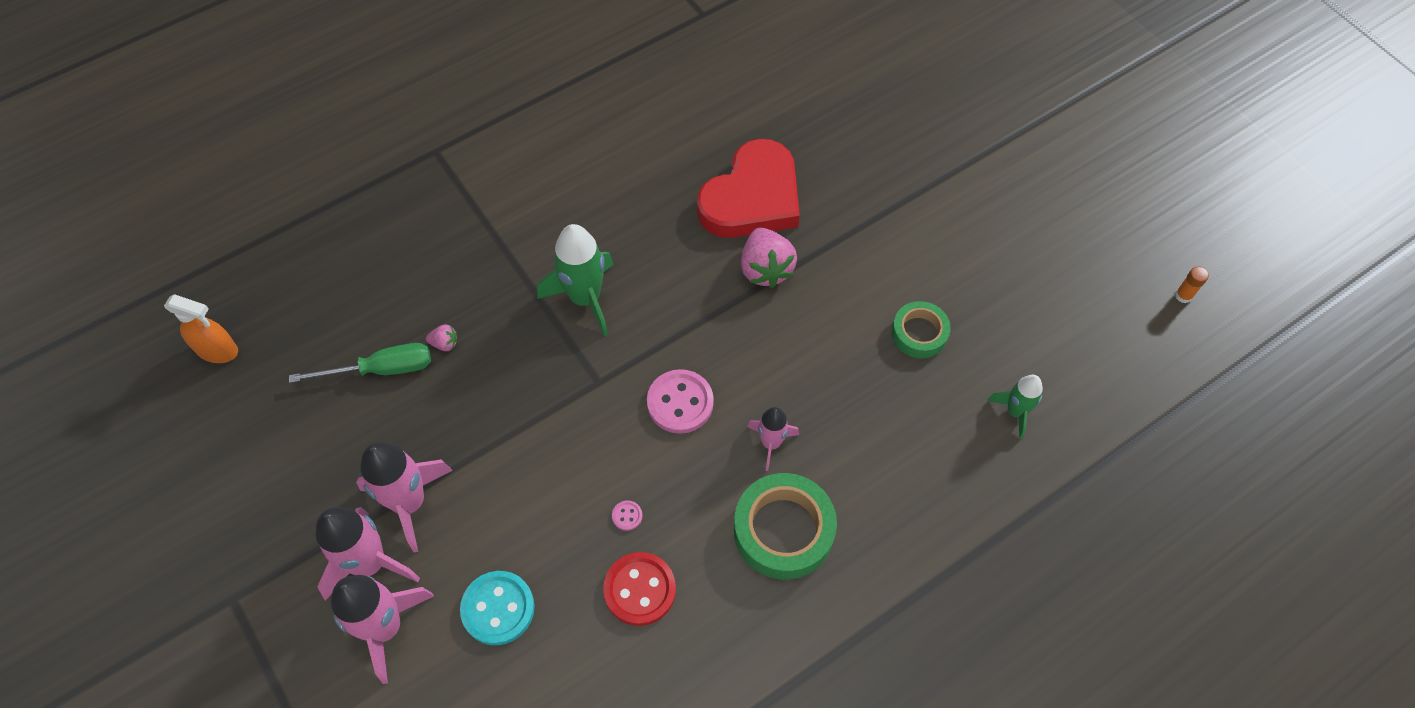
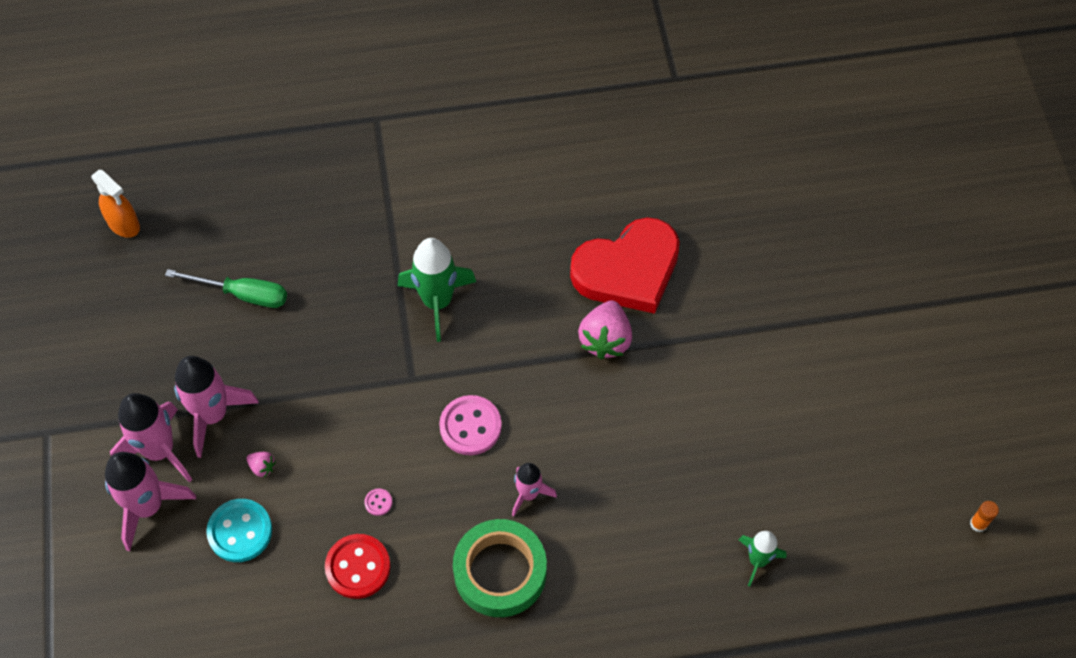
camera: 25 degrees right, 0 degrees up
(444, 343) = (303, 293): pink strawberry -> pink strawberry (262, 467)
(919, 333) = (710, 454): green tape -> none

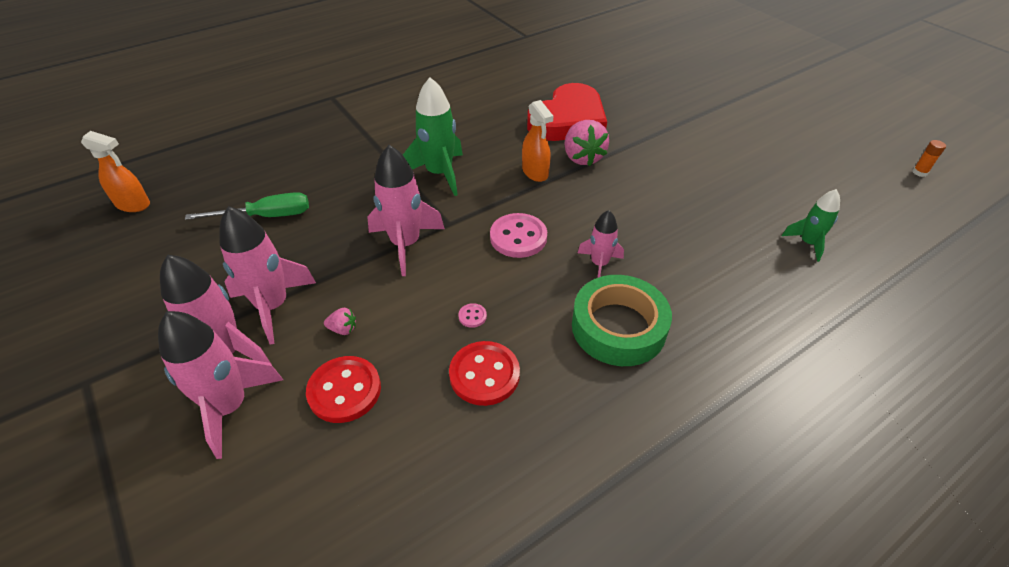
camera: 25 degrees left, 15 degrees down
(240, 531) = (344, 390): turquoise button -> red button
(358, 389) = (406, 244): none -> pink rocket
(539, 342) = (535, 172): none -> orange spray bottle

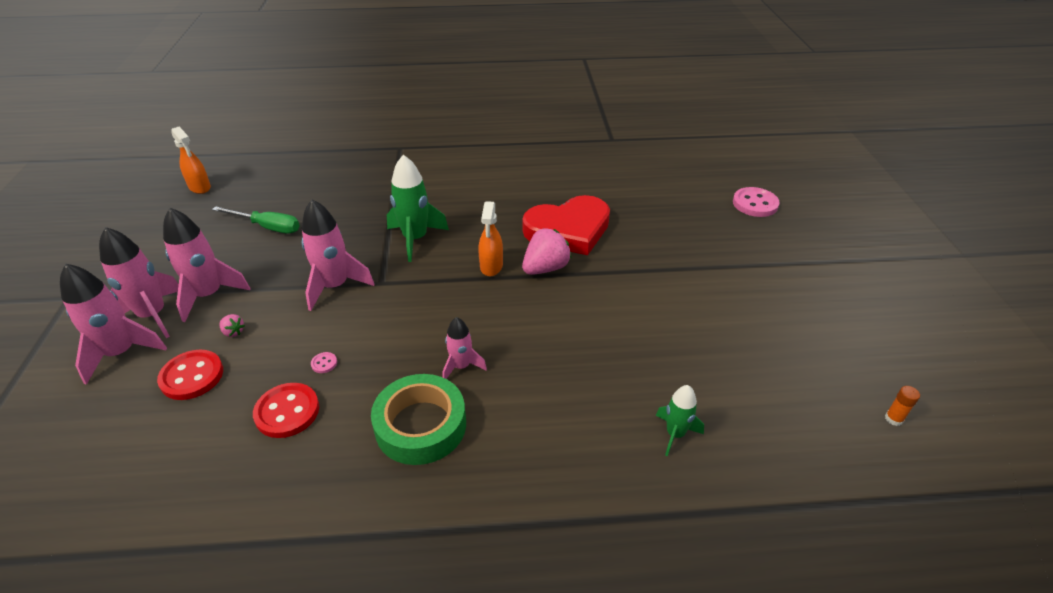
camera: 30 degrees right, 5 degrees down
(518, 237) = (421, 316): pink button -> pink button (755, 204)
(582, 157) = (545, 268): pink strawberry -> pink strawberry turned 150 degrees counterclockwise

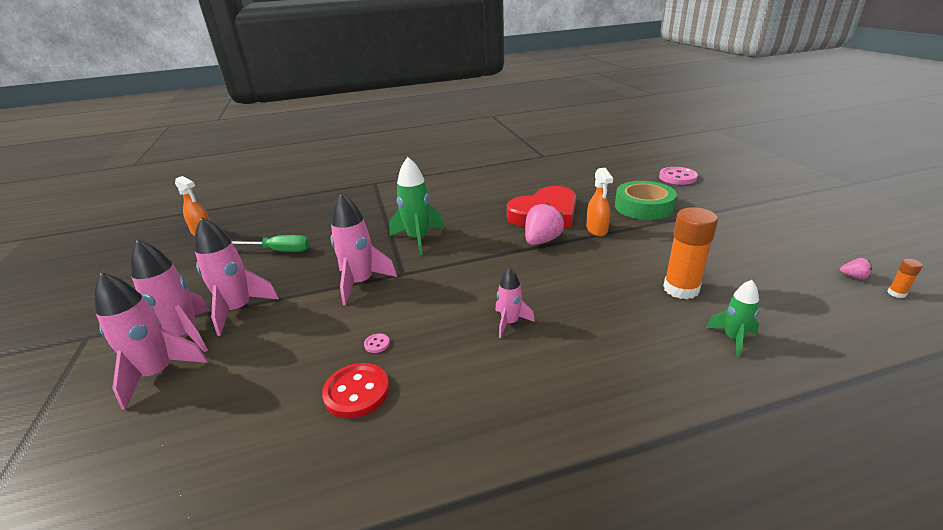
camera: 10 degrees left, 10 degrees down
(192, 376) = (243, 380): red button -> none
(233, 332) = (274, 335): pink strawberry -> pink strawberry (853, 277)
(421, 425) = (498, 377): green tape -> green tape (643, 207)
(491, 266) = (495, 247): orange spray bottle -> orange spray bottle (596, 230)
(659, 363) = (681, 289): none -> orange glue stick

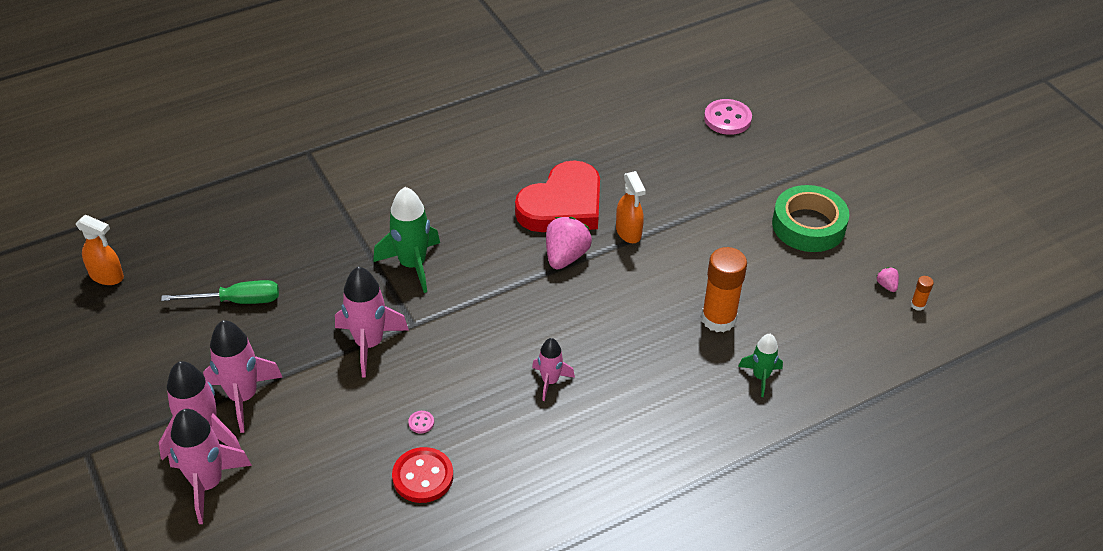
camera: 15 degrees left, 15 degrees up
(643, 207) = (683, 184): green tape -> green tape (808, 225)
(853, 277) = (886, 285): pink strawberry -> pink strawberry turned 120 degrees counterclockwise

